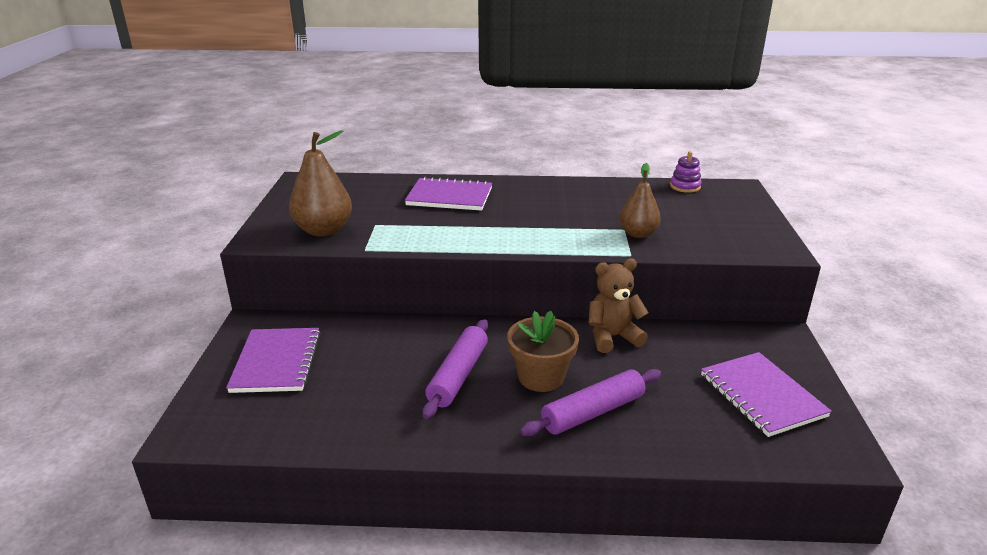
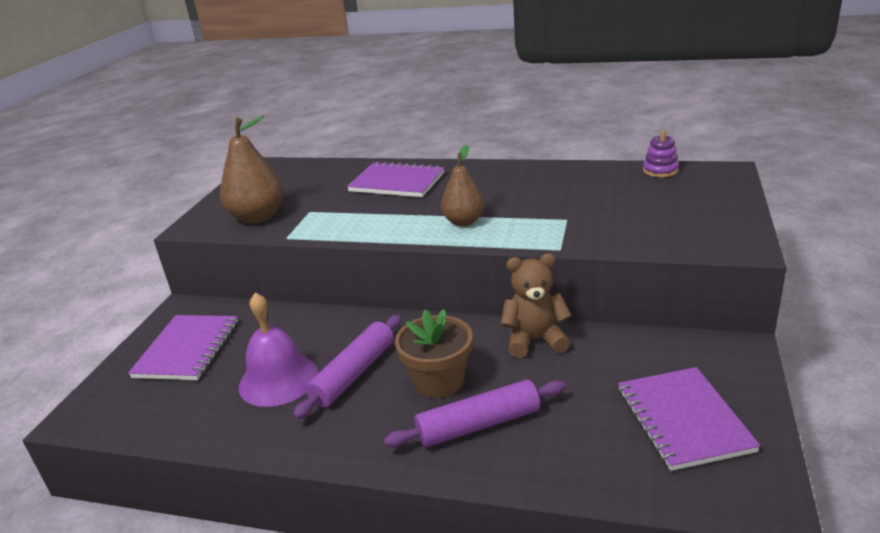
camera: 15 degrees right, 0 degrees up
(385, 385) = (278, 379): none -> purple bell
(638, 234) = (580, 225): brown pear -> brown pear (464, 222)

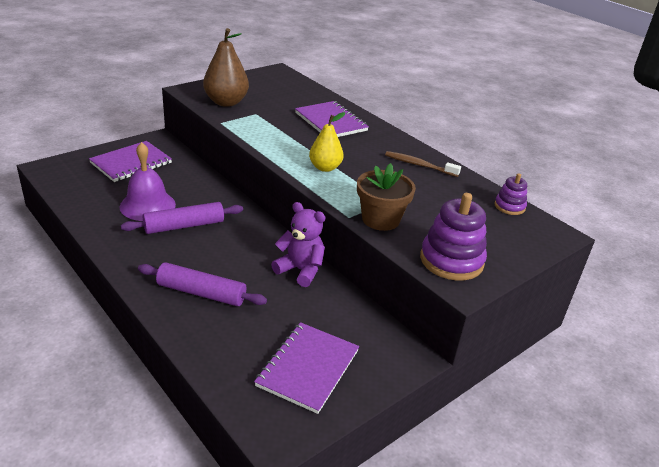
camera: 30 degrees right, 5 degrees up
(438, 381) = (217, 257): brown flower pot -> brown flower pot (380, 219)
(464, 222) = (325, 168): brown pear -> yellow pear
(535, 340) = (300, 270): brown teddy bear -> purple teddy bear
(537, 177) = (419, 165): none -> brown toothbrush
(699, 233) = (451, 260): none -> purple stacking toy

